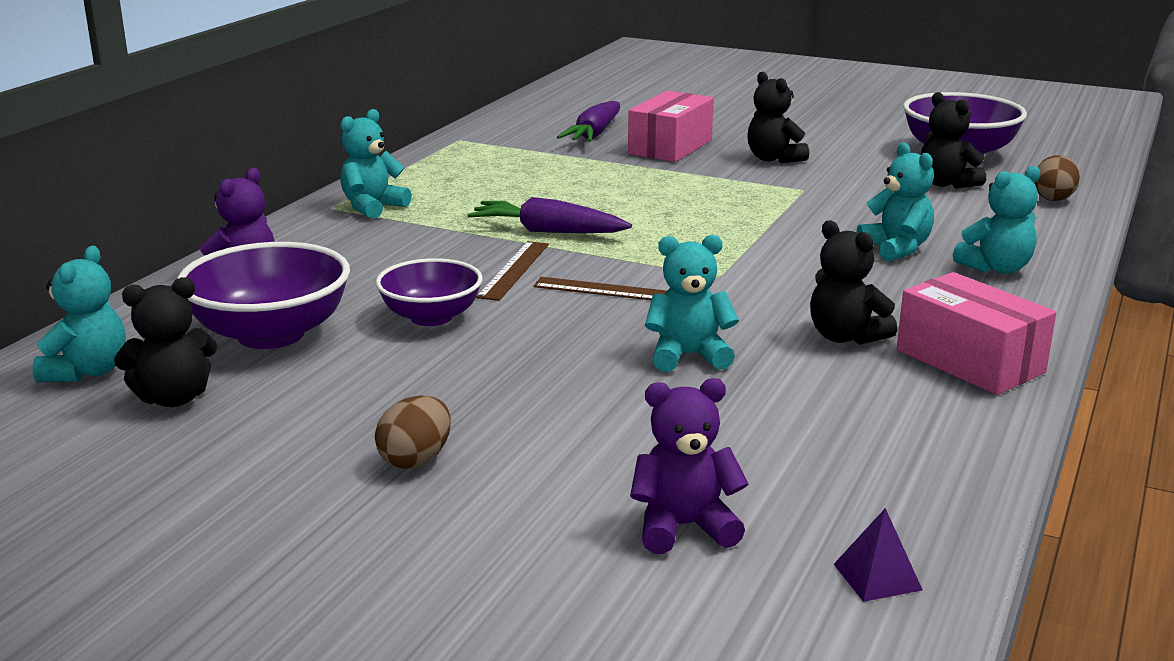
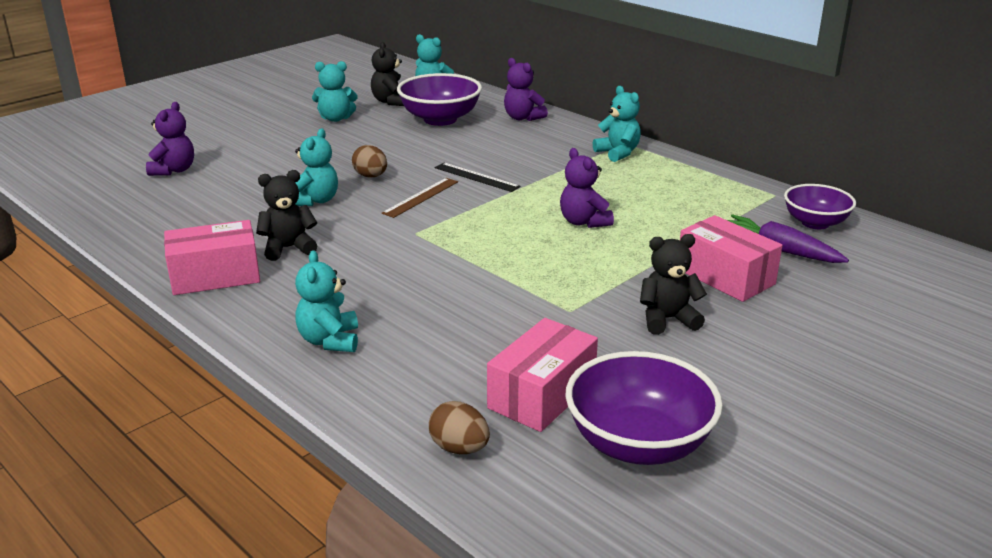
camera: 110 degrees right, 5 degrees up
(416, 460) = (287, 134): brown egg -> brown egg (371, 176)
(431, 317) = (428, 151): purple bowl -> purple bowl (815, 223)
(514, 270) = (476, 177): brown ruler -> black ruler
(548, 231) = (536, 195): purple carrot -> none
(604, 203) = (583, 222): none -> purple teddy bear
(877, 577) = (92, 196): purple pyramid -> none
(896, 249) = (404, 310): turquoise teddy bear -> turquoise teddy bear (336, 118)
(946, 184) = (542, 395): black teddy bear -> pink box

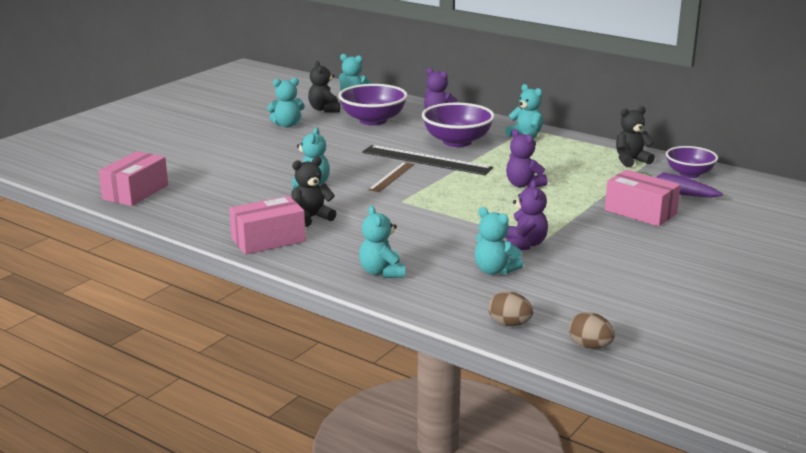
camera: 10 degrees left, 5 degrees down
(174, 170) = (180, 171): purple teddy bear -> purple teddy bear (525, 244)
(371, 176) = (343, 165): brown egg -> brown egg (590, 346)
(476, 177) = (426, 160): black ruler -> black ruler, size x1.77
(482, 353) = (494, 270): none -> turquoise teddy bear
(542, 395) = (548, 290): pink box -> pink box (135, 192)
(638, 444) = (625, 311): purple bowl -> purple bowl (457, 142)
(667, 319) = (612, 241): black teddy bear -> black teddy bear (631, 161)

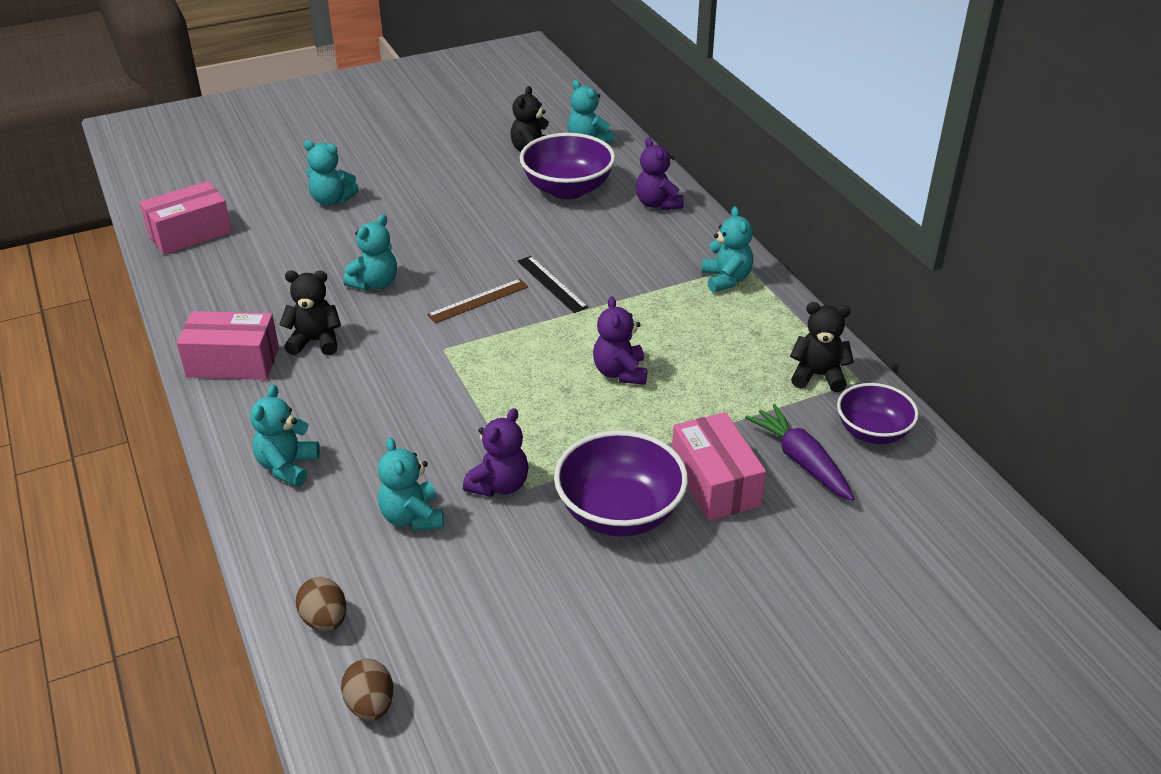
camera: 30 degrees right, 15 degrees up
(287, 125) = (461, 168): turquoise teddy bear -> turquoise teddy bear (332, 200)
(426, 160) = (551, 284): black ruler -> black ruler, size x0.56
(457, 142) = (627, 261): purple bowl -> purple bowl (619, 513)

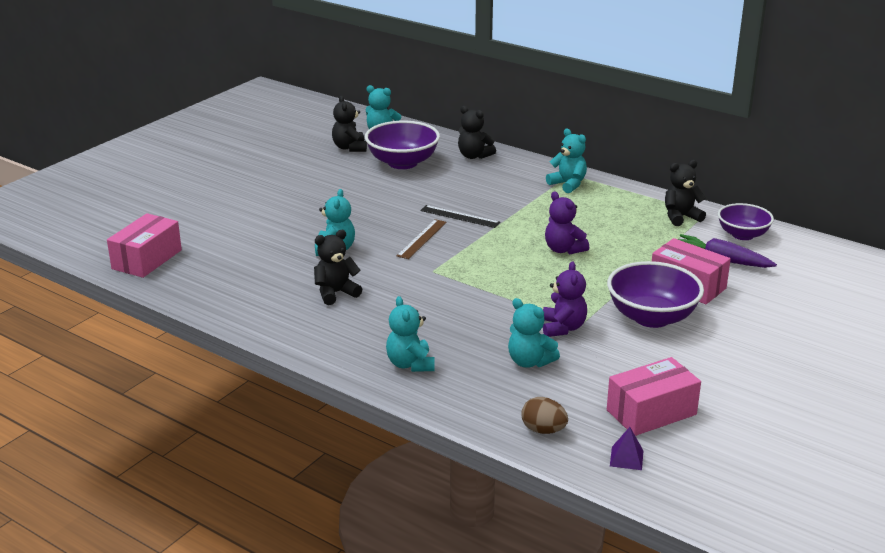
camera: 30 degrees left, 10 degrees down
(233, 362) = (290, 322): pink box -> pink box (651, 412)
(332, 200) = (235, 211): turquoise teddy bear -> none
(370, 705) = (626, 458): brown egg -> purple pyramid
(657, 204) = (474, 156): purple teddy bear -> black teddy bear

